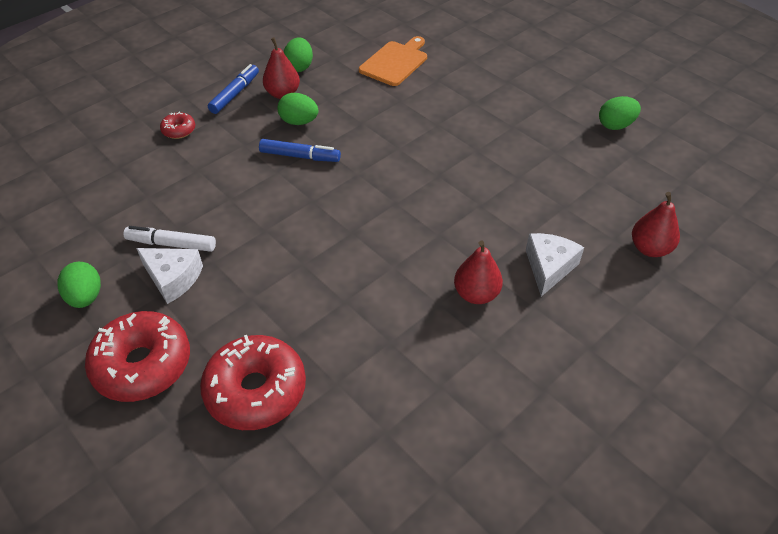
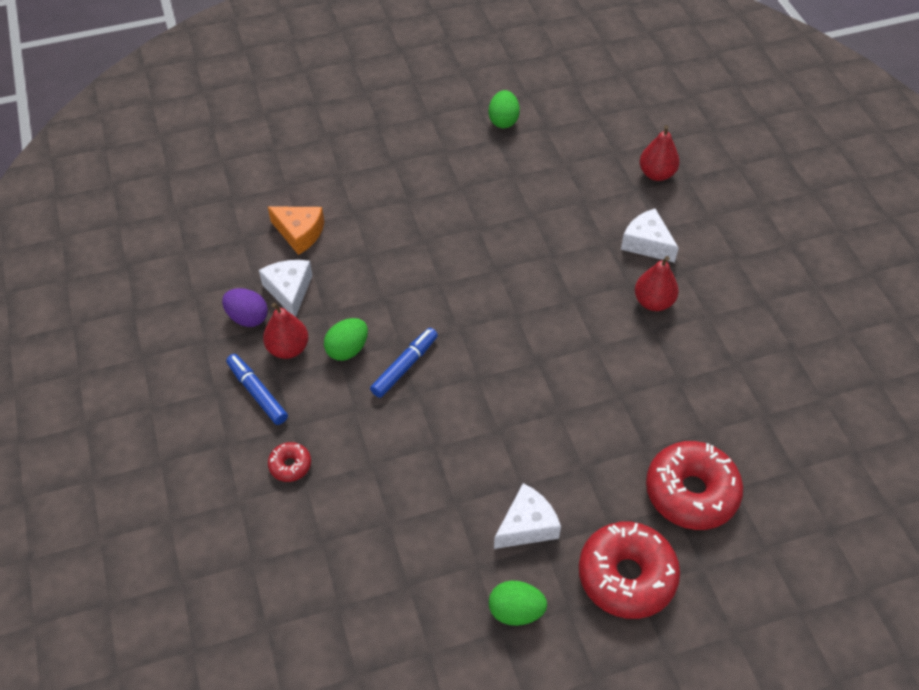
camera: 65 degrees left, 5 degrees up
(171, 244) = (477, 516): white marker -> none
(299, 67) = (248, 318): green egg -> purple egg
(337, 76) = (289, 291): none -> white cheese
(395, 62) = (299, 233): orange cutting board -> orange cheese

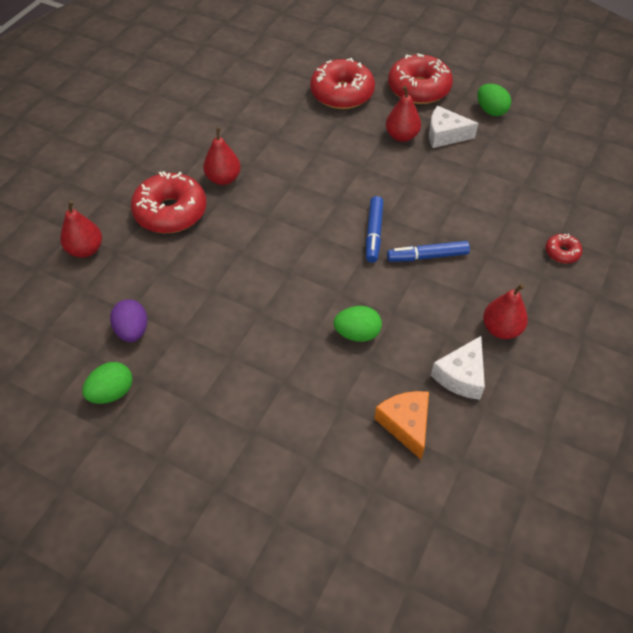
camera: 135 degrees left, 0 degrees up
(248, 318) = (514, 378): purple egg -> purple egg (133, 331)
(257, 393) = (550, 313): blue marker -> blue marker (374, 233)
(347, 349) = (457, 296): green egg -> green egg (357, 334)
(566, 484) = (401, 136): none -> red pear
(647, 243) = (171, 212): white cheese -> red donut

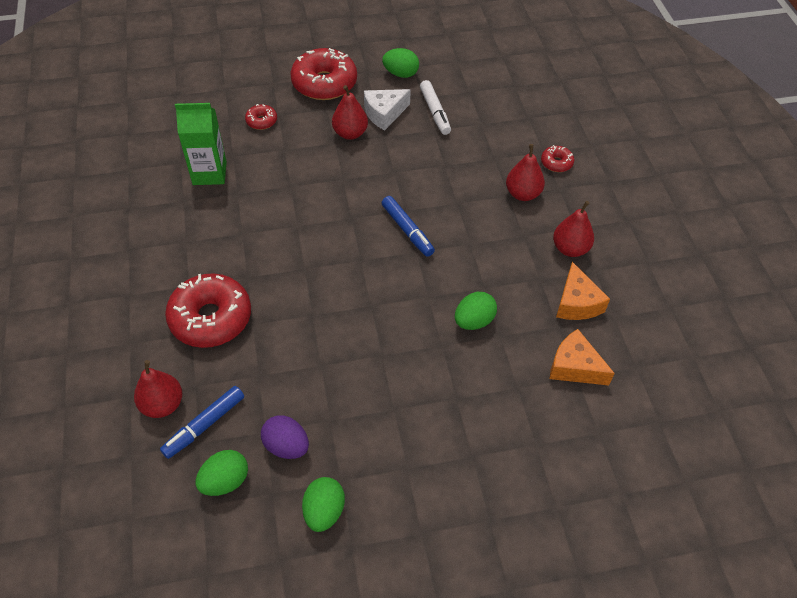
camera: 40 degrees left, 0 degrees up
(73, 326) = (225, 481): none -> green egg
(223, 179) = (230, 258): red pear -> red pear (523, 194)
(268, 112) = (209, 173): none -> green carton
(342, 93) = (261, 121): red donut -> red donut, size x0.46
(427, 256) = (466, 224): blue marker -> blue marker (204, 425)
(461, 376) = (576, 303): white cheese -> orange cheese
(490, 155) = (435, 112): none -> white marker

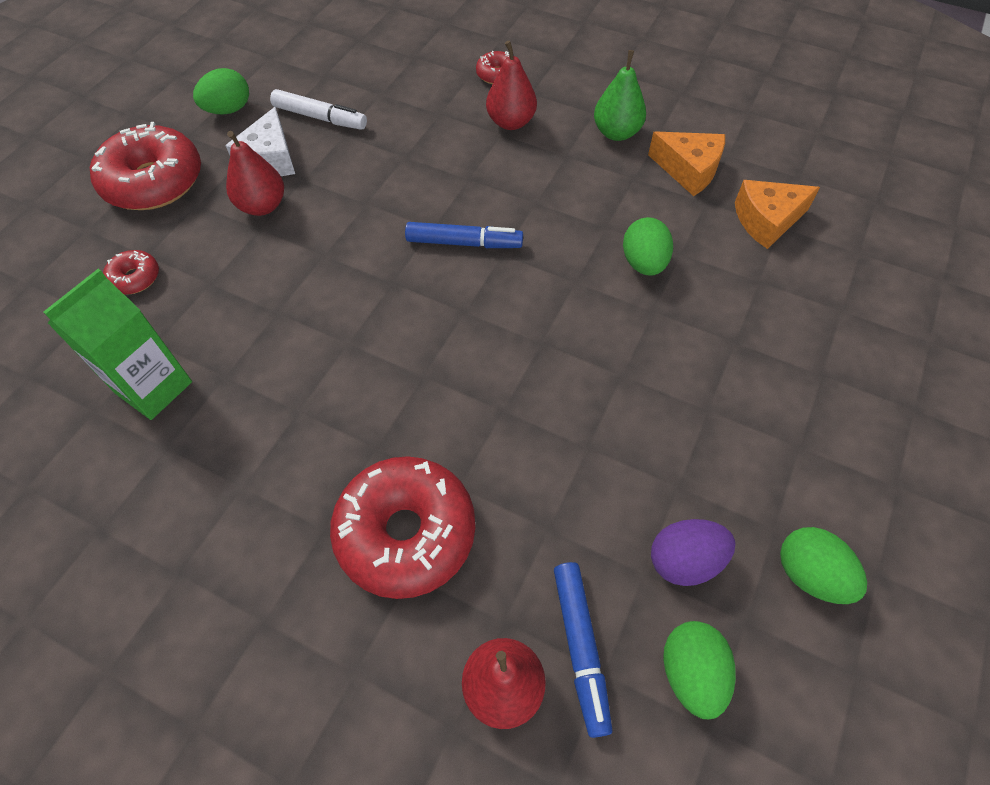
camera: 50 degrees left, 5 degrees up
(570, 249) = (616, 133): red pear -> green pear

